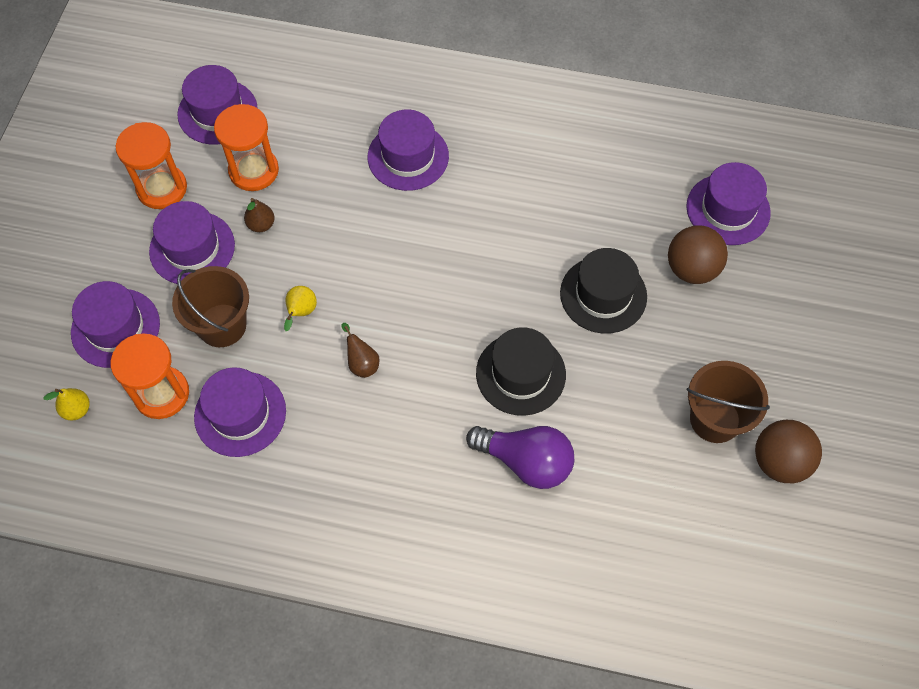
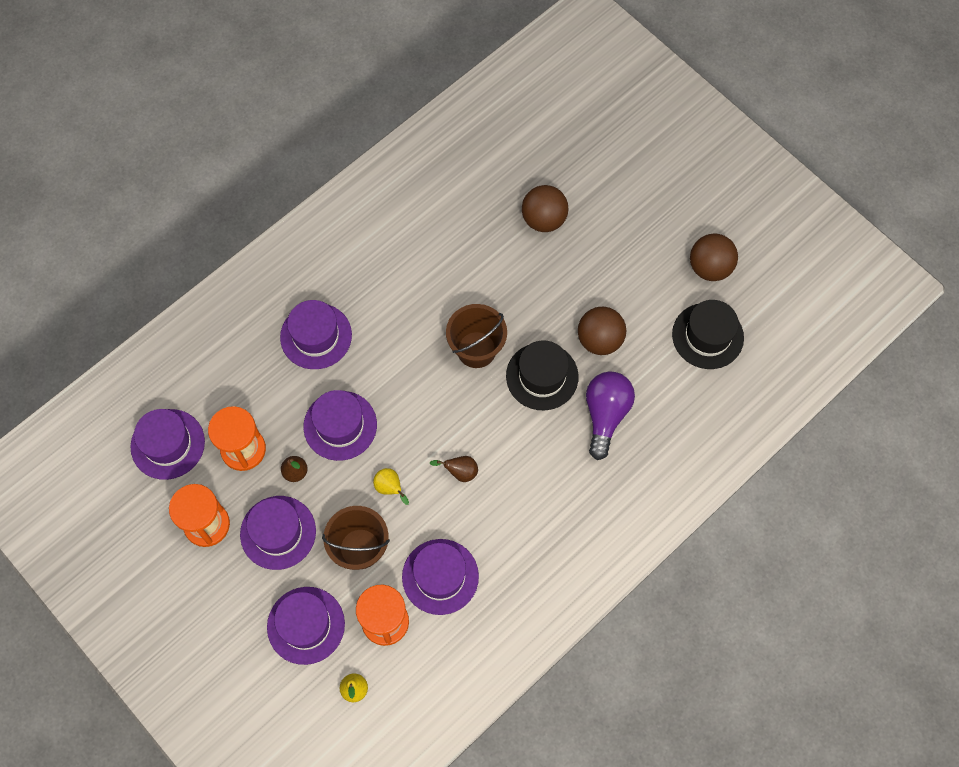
camera: 55 degrees left, 5 degrees up
(526, 461) = (605, 415): purple light bulb -> purple light bulb turned 45 degrees counterclockwise
(603, 295) = (522, 286): black hat -> black hat (707, 336)
(604, 403) = (599, 340): none -> brown ball
(715, 419) = (656, 283): brown bucket -> brown bucket (476, 349)
(728, 209) = (517, 165): purple hat -> purple hat (340, 425)

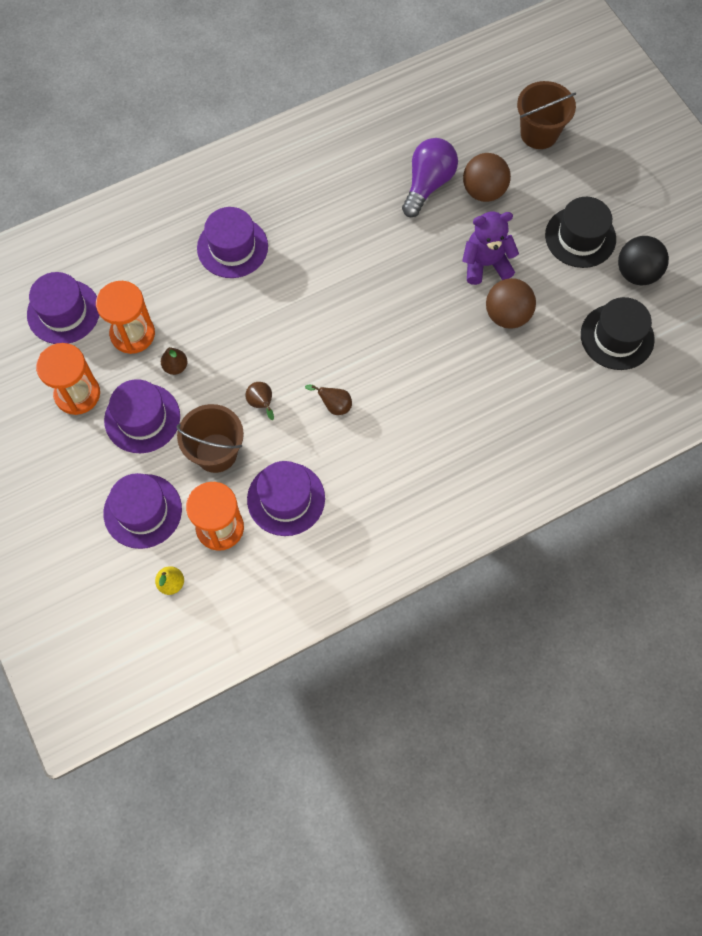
camera: 15 degrees right, 0 degrees up
(340, 425) = (231, 334): purple hat -> none
(390, 488) = (261, 404): yellow pear -> brown pear
(476, 349) = (383, 296): brown bucket -> brown bucket (539, 133)
(542, 376) = (440, 336): black hat -> black hat (580, 237)
(565, 293) = (485, 264): none -> purple teddy bear
(605, 415) = (493, 387): purple light bulb -> purple light bulb (428, 184)
(709, 267) = (637, 273): brown ball -> black ball

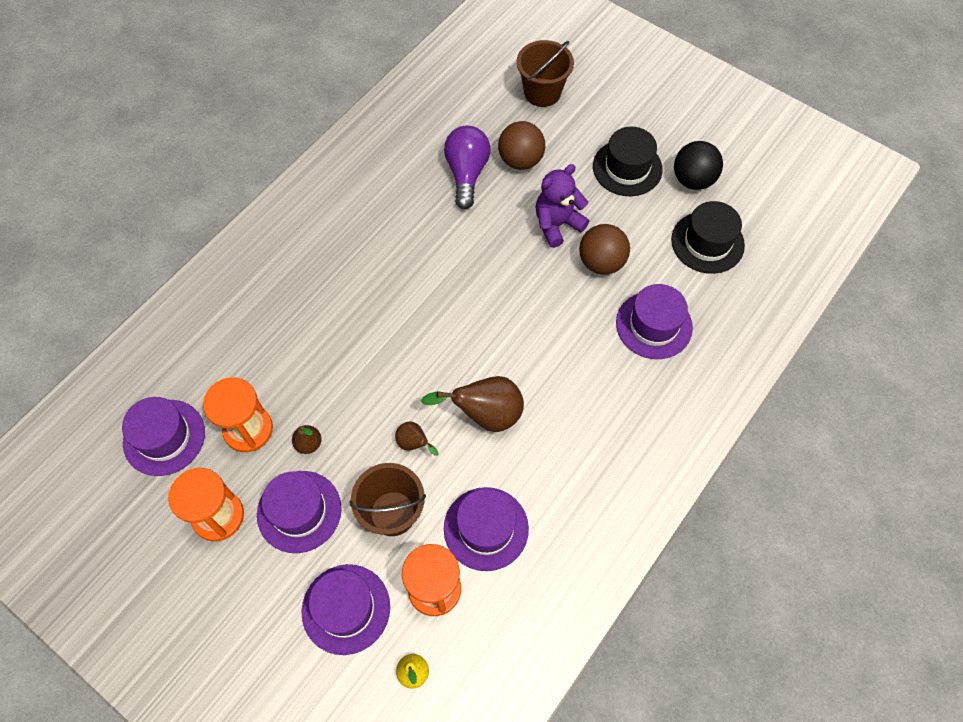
camera: 25 degrees left, 5 degrees down
(232, 247) = (309, 303): purple hat -> purple hat (654, 325)
(334, 405) = (485, 414): brown pear -> brown pear, size x1.92

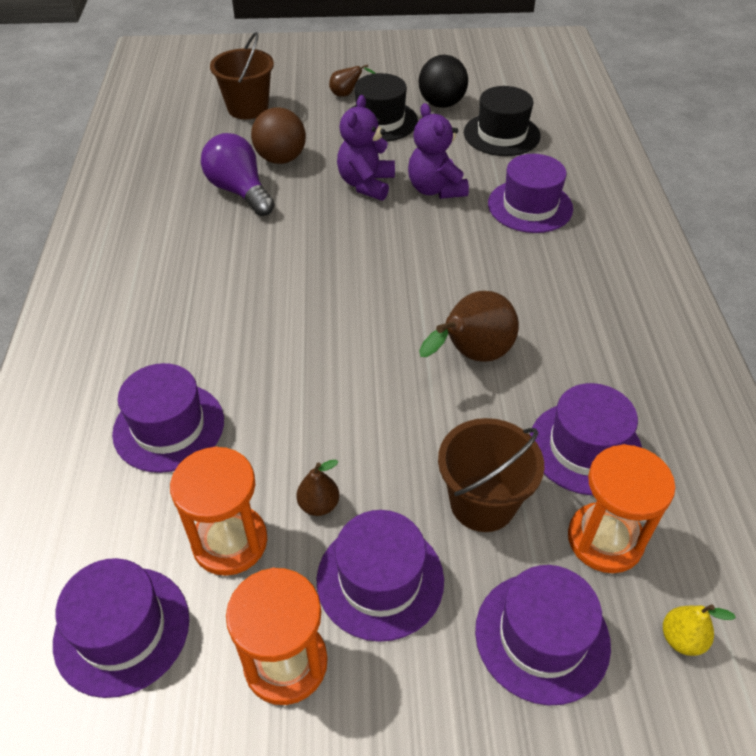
camera: 40 degrees left, 15 degrees down
(276, 333) = (169, 427): none -> purple hat
(414, 444) = (432, 426): brown pear -> brown pear (346, 94)
(601, 262) = (435, 189): brown ball -> purple teddy bear

